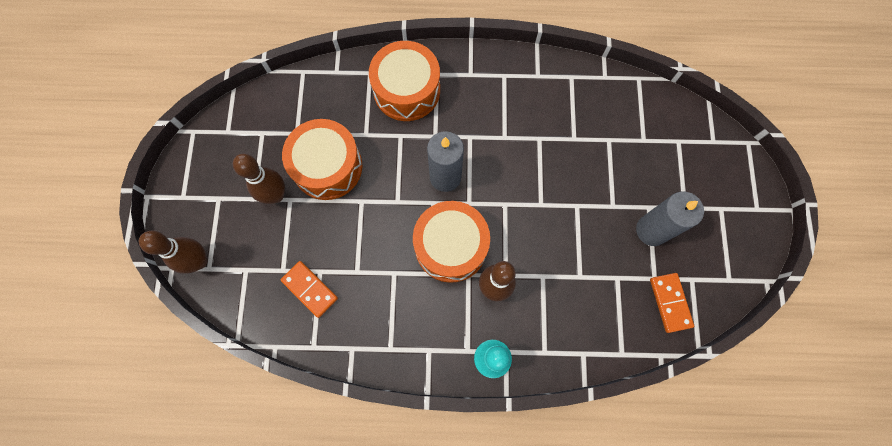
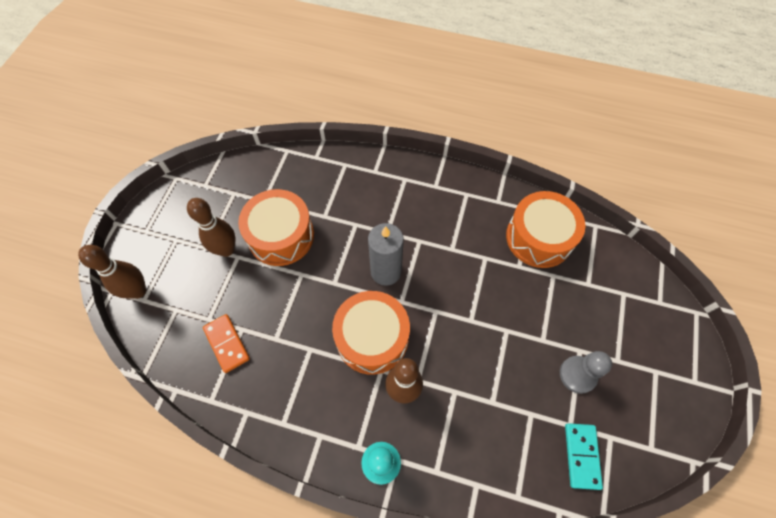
camera: 15 degrees right, 10 degrees down
(407, 90) = (373, 187): orange drum -> orange drum (539, 237)
(651, 230) = (577, 375): grey candle -> grey pawn
(670, 302) = (582, 456): orange domino -> turquoise domino

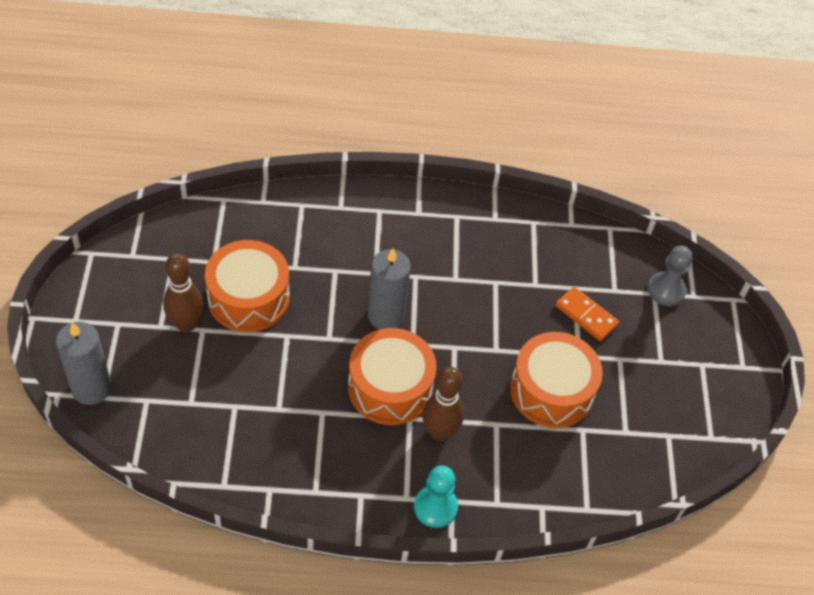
camera: 20 degrees left, 10 degrees down
(138, 291) = (91, 388): brown bowling pin -> grey candle
(226, 344) = (222, 424): orange domino -> orange domino (586, 315)
(539, 237) = (550, 251): orange drum -> orange drum (551, 390)
(577, 375) = (622, 382): grey pawn -> grey pawn (666, 290)
(582, 456) = (643, 458): turquoise domino -> none

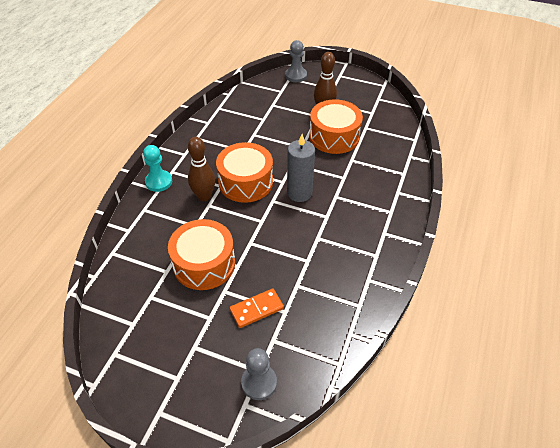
camera: 115 degrees right, 5 degrees down
(91, 388) = (296, 75): grey candle -> grey pawn

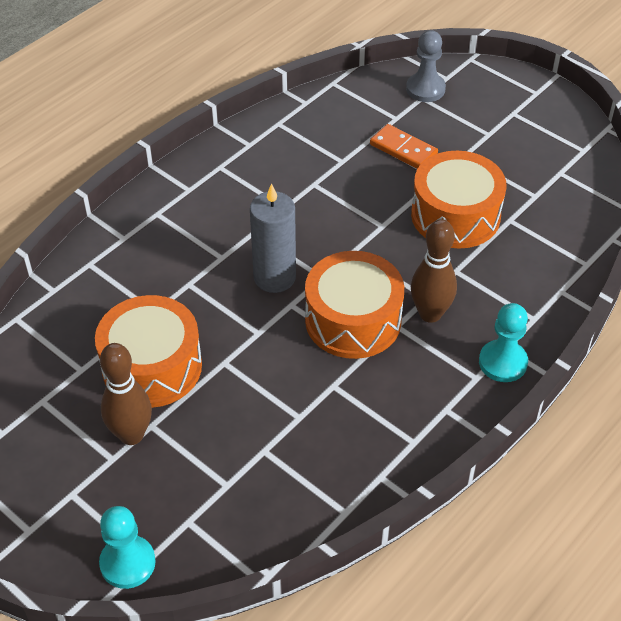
camera: 160 degrees left, 0 degrees up
(256, 309) = (403, 149): orange domino -> orange domino turned 45 degrees clockwise
(296, 75) = (127, 563): grey pawn -> turquoise pawn

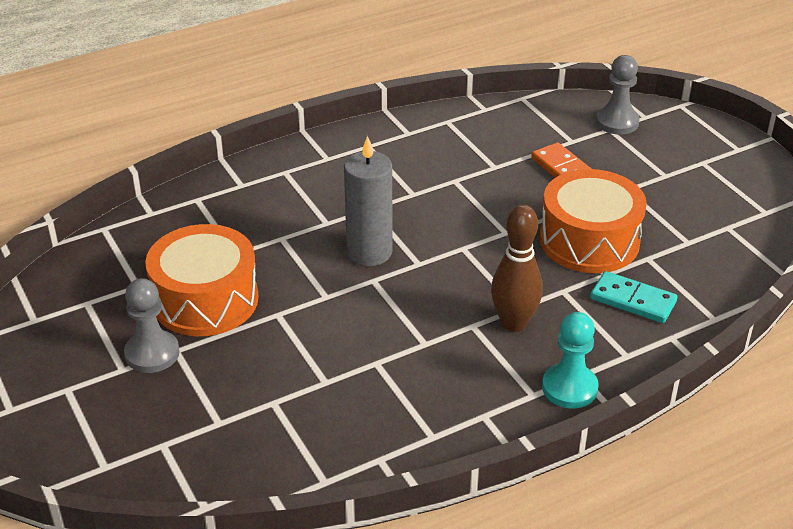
camera: 20 degrees right, 10 degrees down
(127, 563) = (84, 464): turquoise pawn -> none
(131, 435) = (152, 353): brown bowling pin -> grey pawn
(353, 320) = (428, 309): orange drum -> none
(516, 264) = (633, 300): none -> turquoise domino

